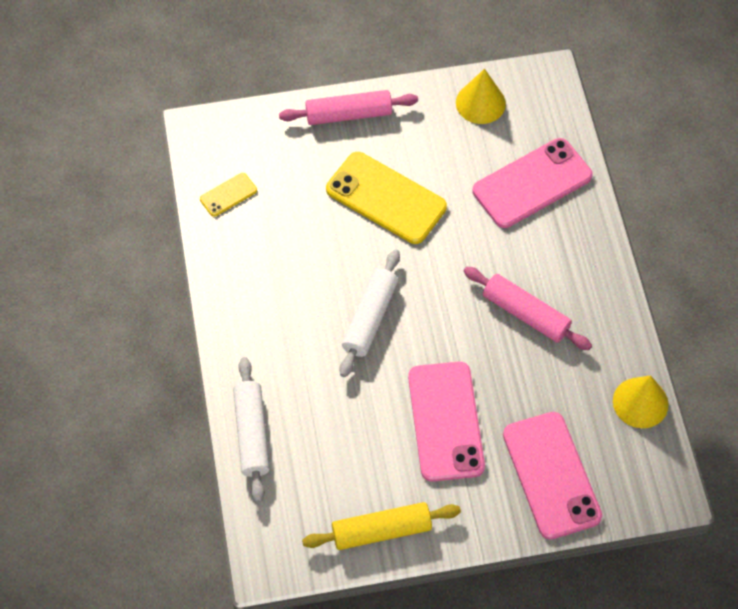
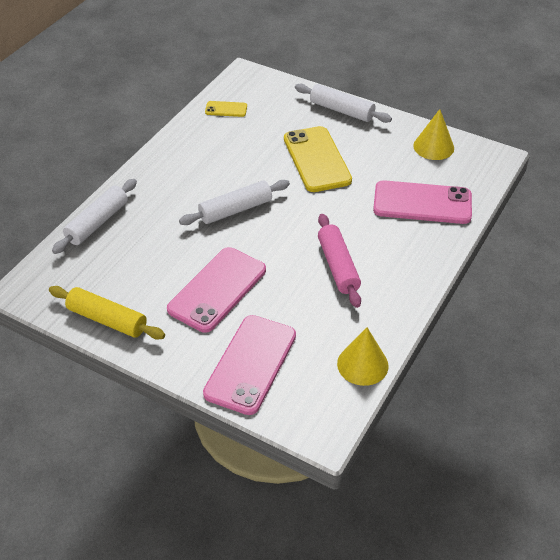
camera: 40 degrees right, 15 degrees down
(348, 114) = (341, 110): pink rolling pin -> white rolling pin

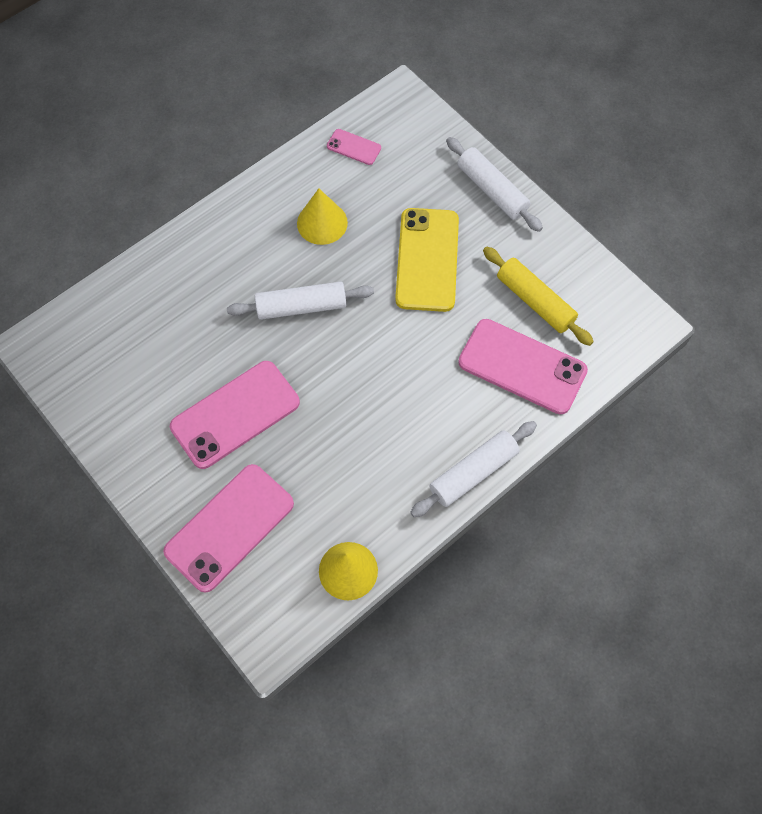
camera: 20 degrees right, 20 degrees up
(97, 223) = (143, 276): white rolling pin -> white rolling pin (473, 472)
(107, 319) = (105, 416): yellow rolling pin -> yellow rolling pin (535, 301)
(226, 109) = (354, 147): yellow phone -> pink phone
(338, 266) = (381, 427): pink rolling pin -> none
(433, 147) = (578, 283): yellow cone -> yellow cone (322, 223)

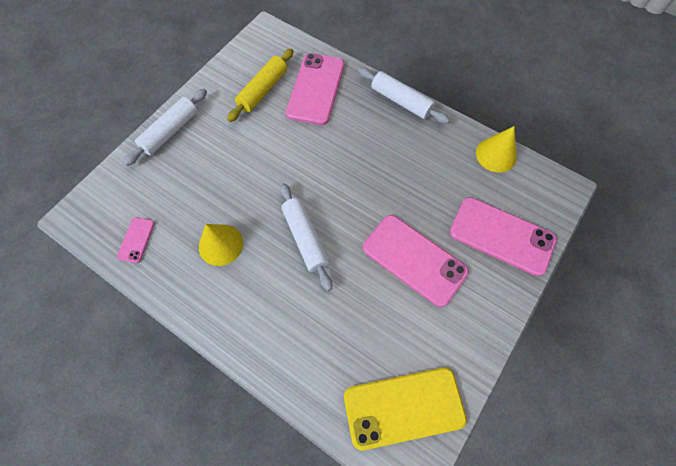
camera: 105 degrees left, 0 degrees up
(427, 260) = (242, 161): yellow phone -> yellow phone (403, 407)

